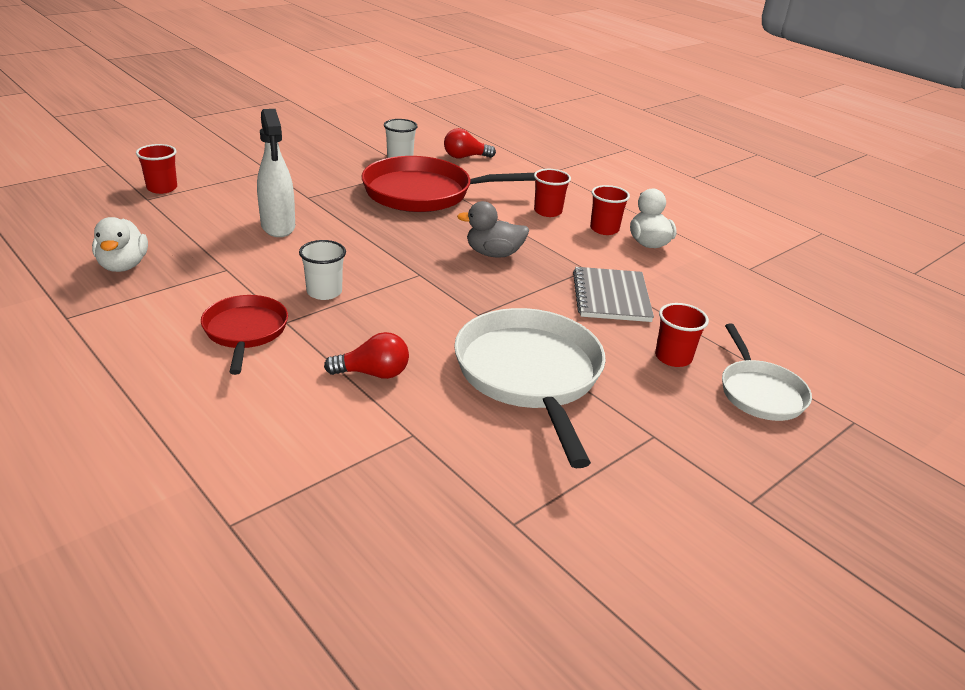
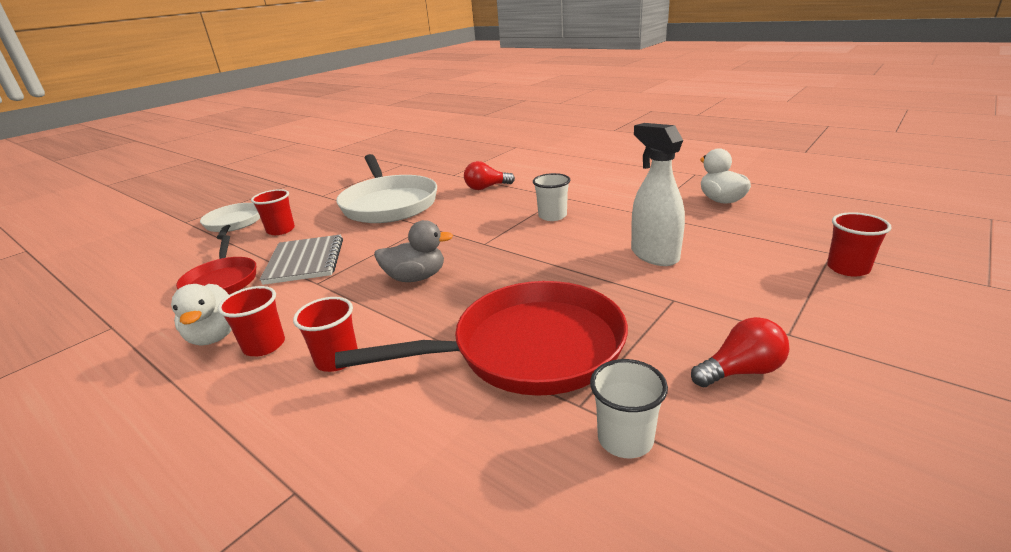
camera: 175 degrees right, 5 degrees down
(245, 332) = (580, 188): red pan -> red pan (222, 281)
(465, 157) = (493, 492): red light bulb -> red light bulb (741, 371)

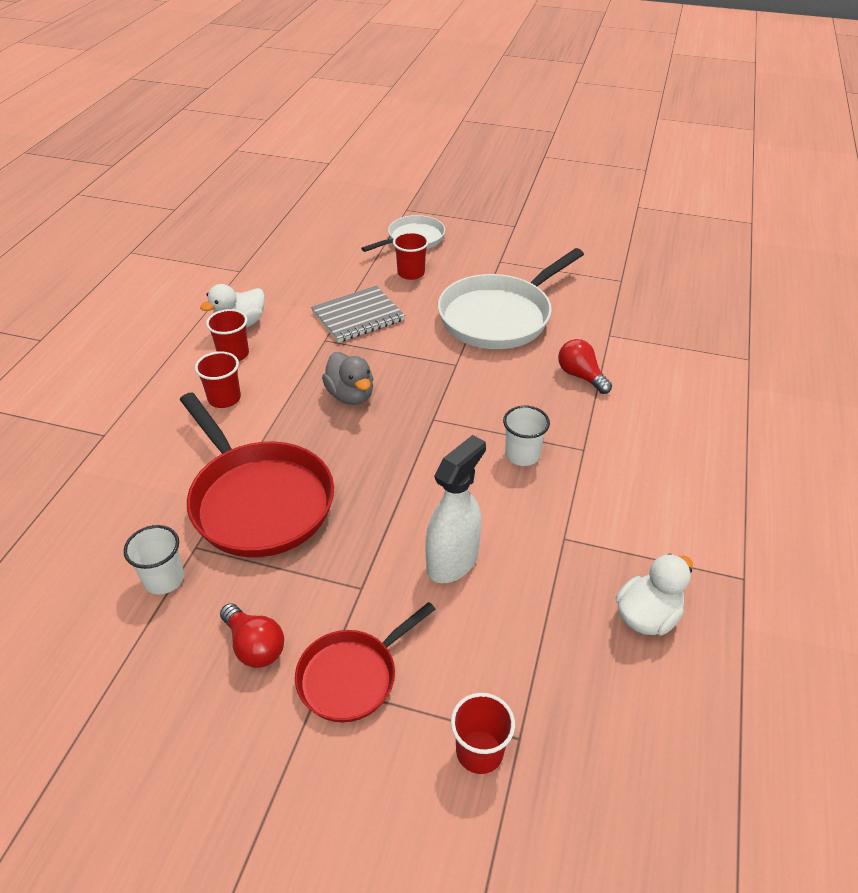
camera: 65 degrees right, 15 degrees up
(222, 281) = (312, 287): red pan -> red pan (352, 676)

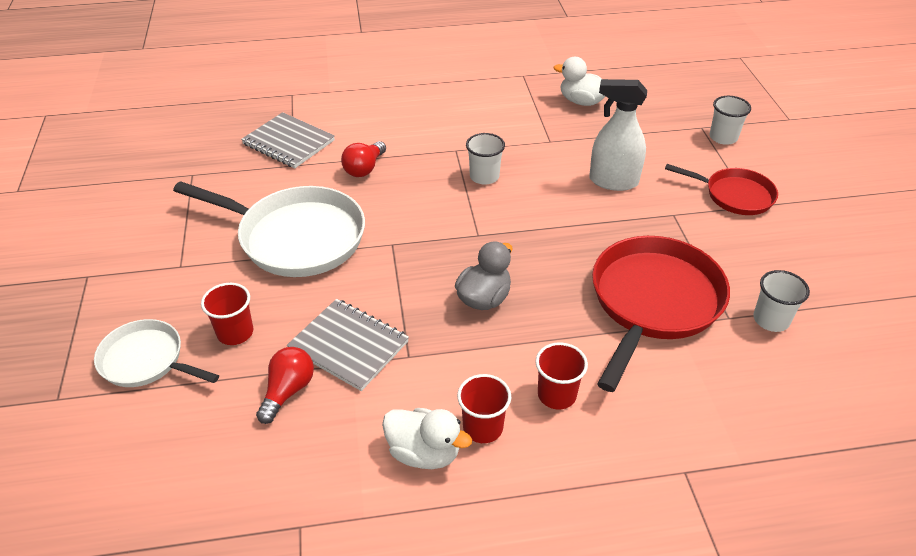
camera: 115 degrees left, 0 degrees up
(254, 646) = (763, 245): red light bulb -> red light bulb (288, 391)
(479, 751) = (723, 137): red cup -> white cup
(650, 339) = (288, 142): none -> grey notebook

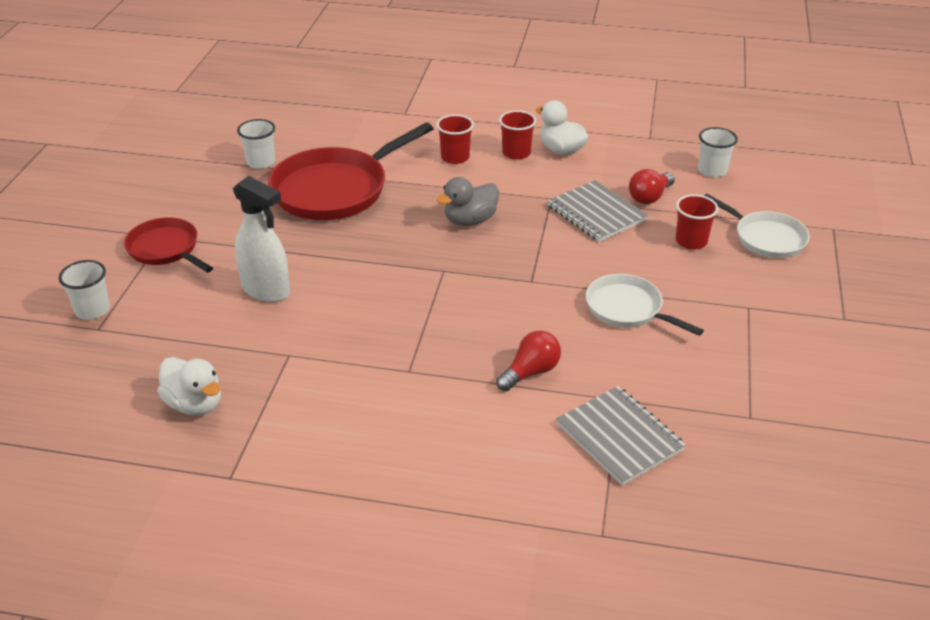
camera: 160 degrees left, 5 degrees down
(295, 237) = (627, 309): white pan -> white pan, size x0.58
(484, 176) = (397, 328): white cup -> white cup (712, 170)

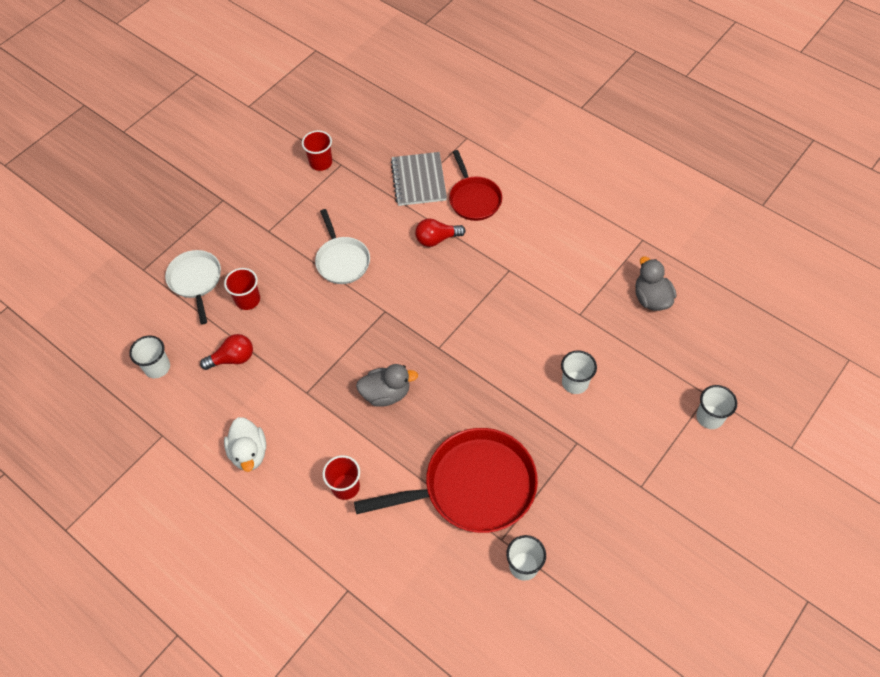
camera: 150 degrees left, 20 degrees up
(166, 249) = (641, 467): red pan -> red pan (474, 199)
(195, 404) = (651, 298): white duck -> grey duck
(266, 290) = (575, 382): white spray bottle -> white cup
(516, 153) = (289, 467): red cup -> red cup (321, 163)
(596, 213) = (287, 358): grey notebook -> none

